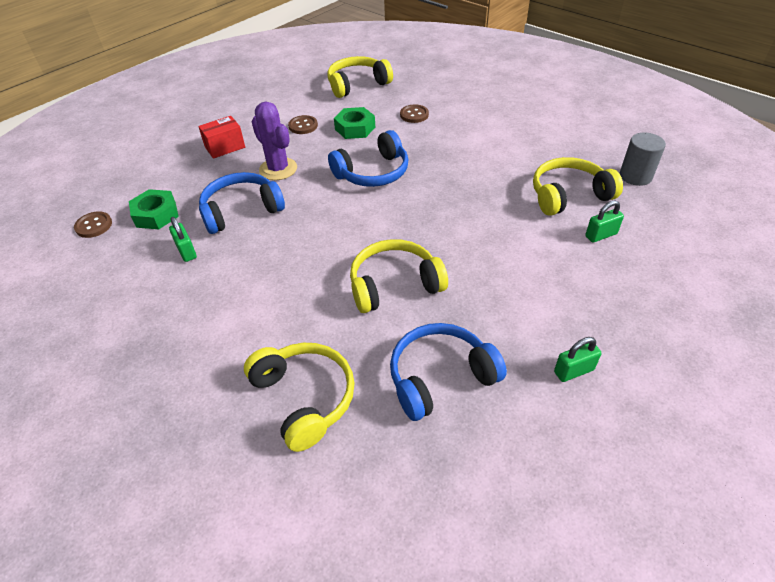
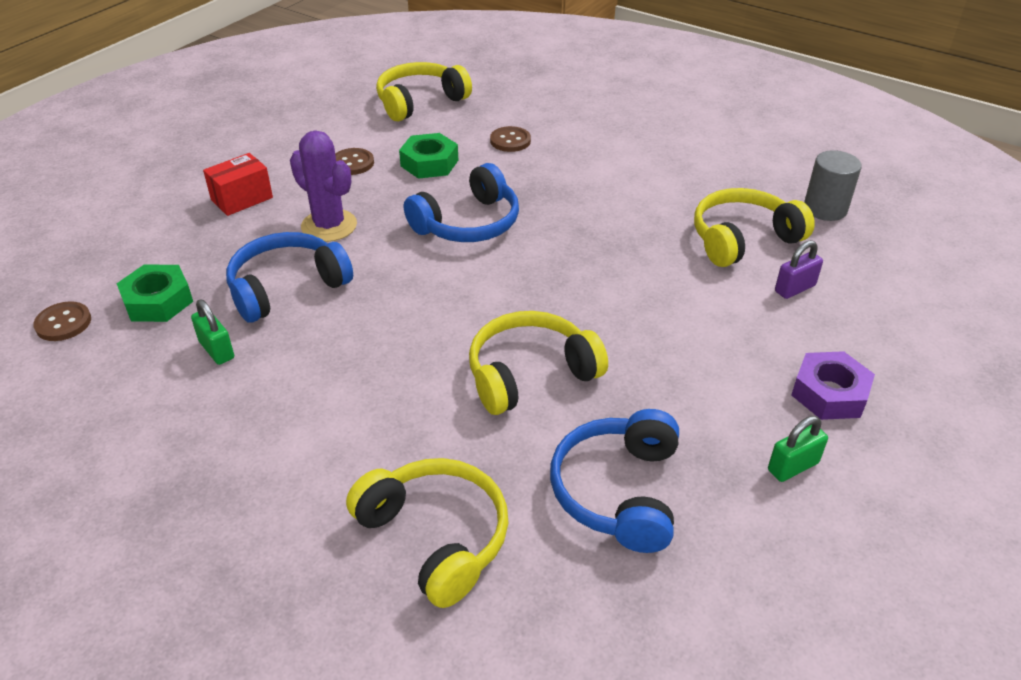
camera: 10 degrees left, 5 degrees down
(440, 377) = (618, 491): blue headphones -> blue headphones turned 45 degrees counterclockwise
(601, 235) = (795, 288): green padlock -> purple padlock
(612, 317) = (829, 393): none -> purple nut

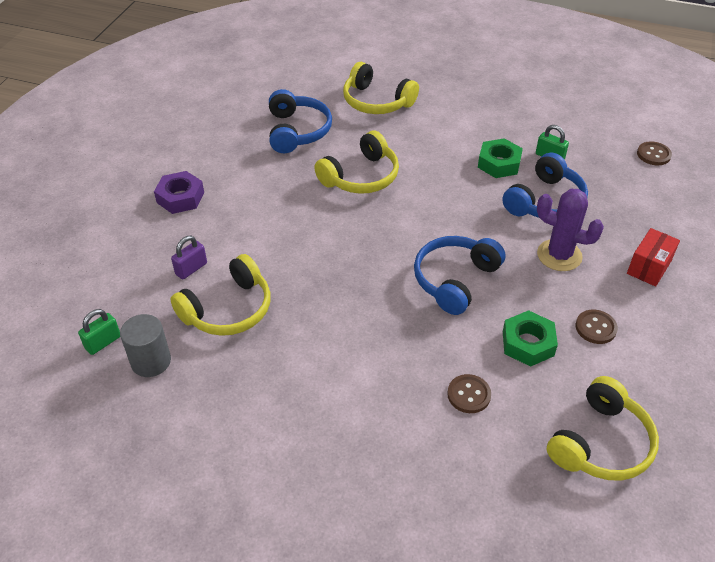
camera: 165 degrees right, 5 degrees up
(158, 301) = (615, 177): green nut -> green nut (499, 163)
(792, 466) = (208, 156): green padlock -> green padlock (103, 342)

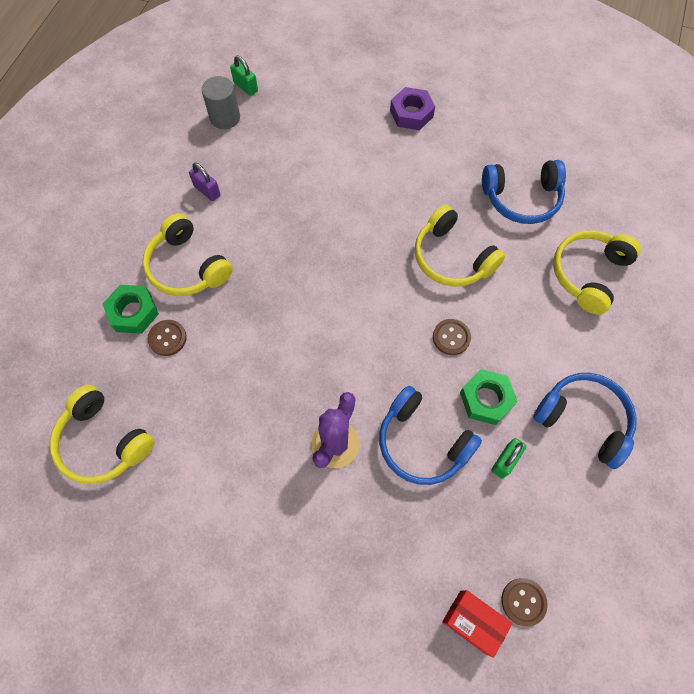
camera: 90 degrees right, 20 degrees up
(191, 269) = (321, 131): purple padlock -> purple padlock (207, 191)
(228, 309) = (274, 161): yellow headphones -> yellow headphones (187, 266)
(455, 280) = (302, 338): blue headphones -> blue headphones (583, 420)
(528, 343) = (219, 395): green nut -> green nut (133, 312)
(595, 328) = (233, 463): brown button -> brown button (451, 337)
(649, 267) = (315, 541): red box -> red box (472, 621)

